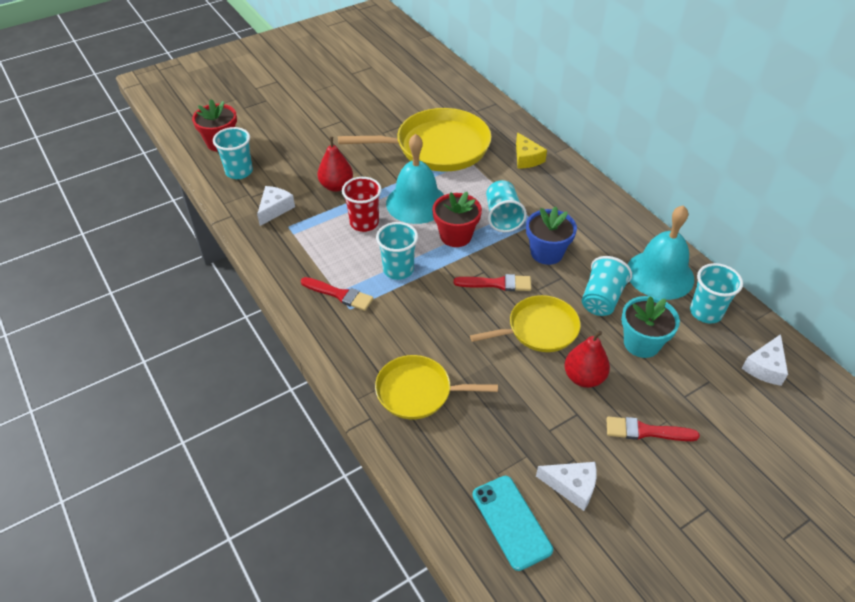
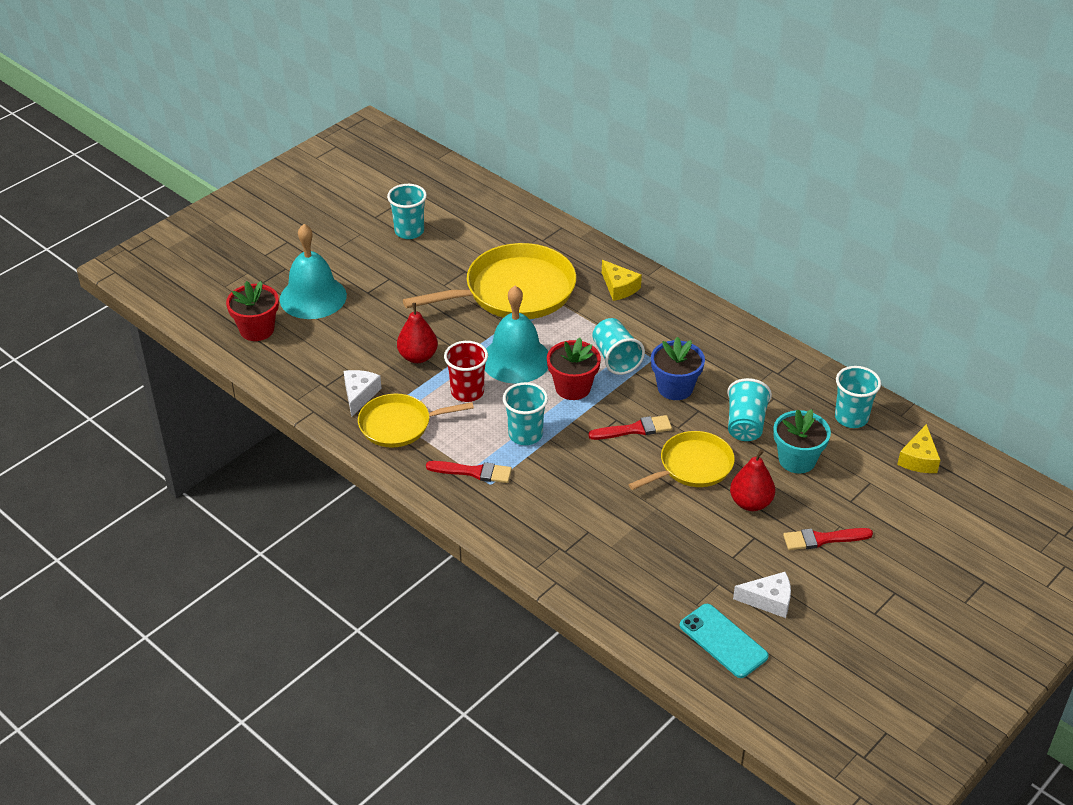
camera: 15 degrees left, 5 degrees down
(239, 172) = (297, 360): turquoise cup -> turquoise cup (409, 231)
(418, 391) = (593, 549): yellow pan -> yellow pan (399, 425)
(660, 274) = (797, 388): turquoise bell -> turquoise bell (313, 297)
(765, 367) = (919, 459): white cheese -> yellow cheese

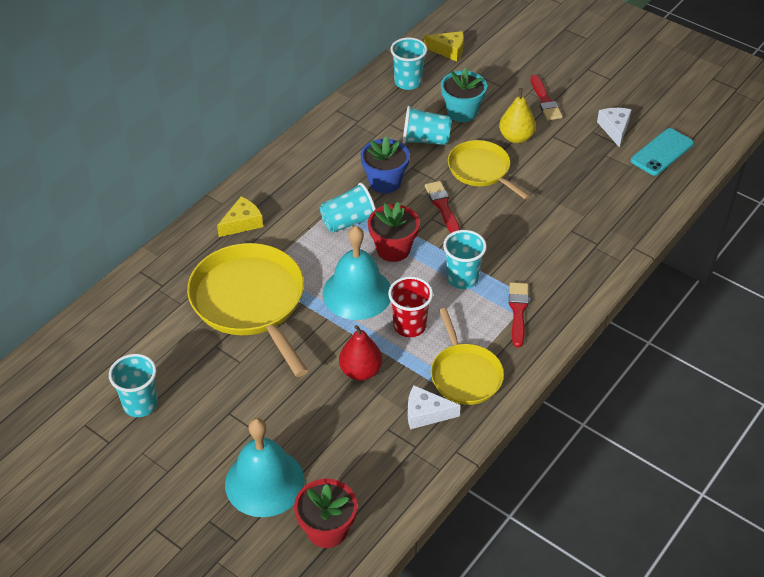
camera: 95 degrees left, 5 degrees up
(750, 503) = (516, 137): red pear -> yellow pear

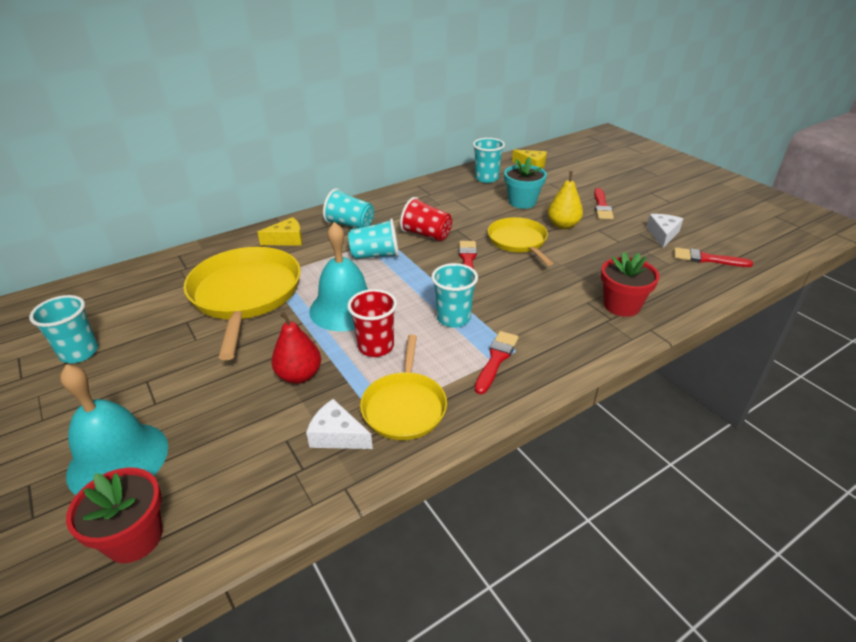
camera: 20 degrees right, 10 degrees down
(385, 182) = (426, 234): blue flower pot -> red cup
(393, 249) = (401, 282): red flower pot -> red flower pot (621, 305)
(425, 140) = (479, 214): turquoise cup -> turquoise cup (350, 224)
(662, 152) = (707, 259): turquoise phone -> red brush

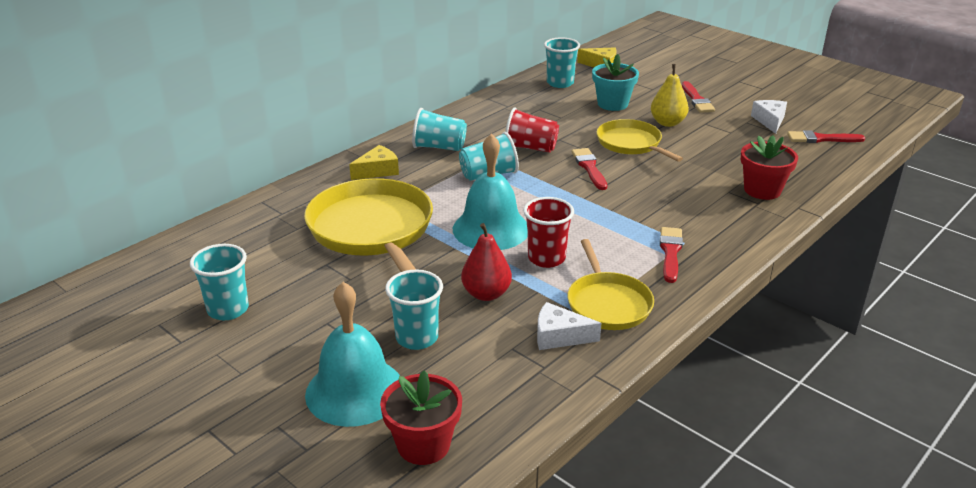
camera: 15 degrees left, 5 degrees down
(453, 318) = (608, 223): turquoise cup -> turquoise cup (417, 338)

